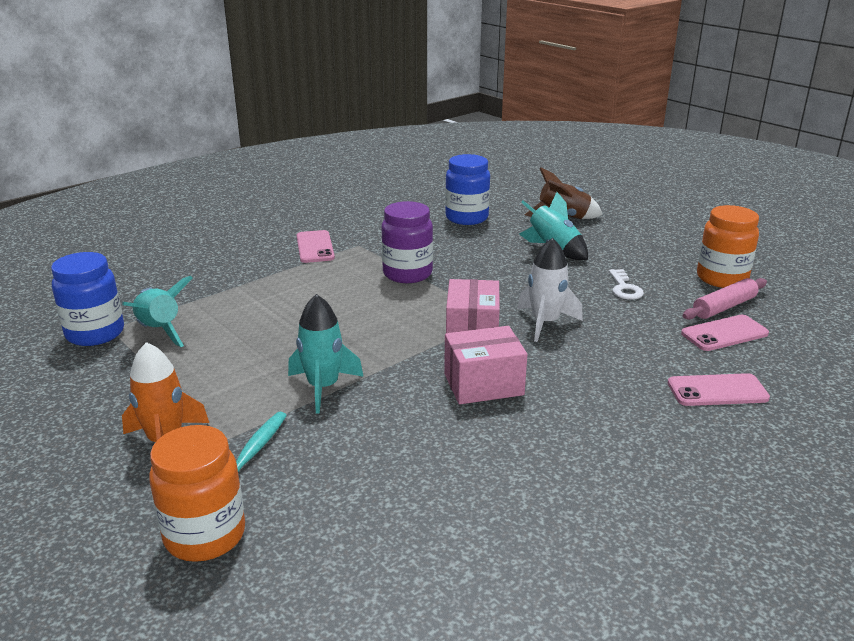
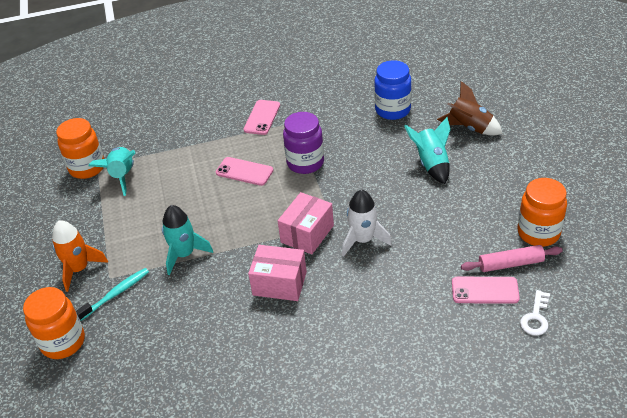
camera: 30 degrees right, 15 degrees up
(95, 333) = (87, 168): blue jar -> orange jar
(624, 288) = (450, 222): white key -> white key (536, 317)
(717, 391) = (428, 341): pink phone -> pink phone (244, 171)

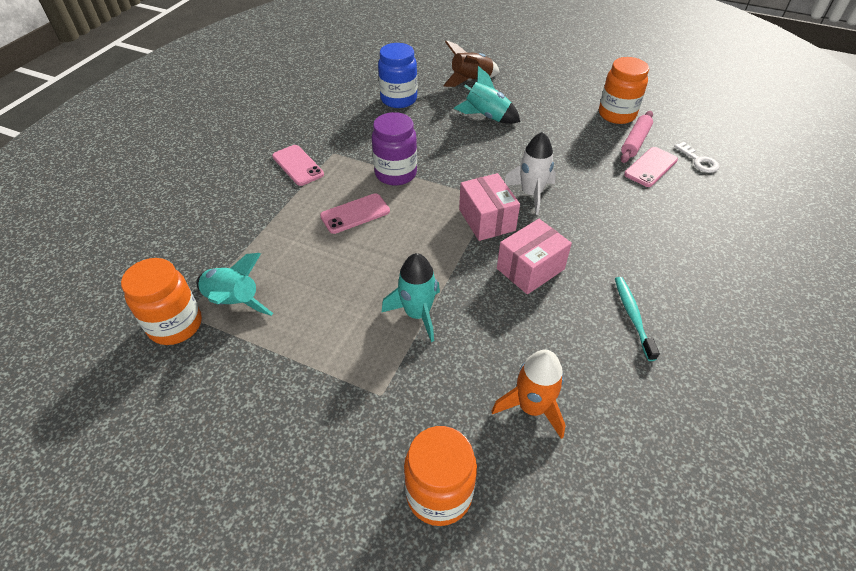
camera: 55 degrees left, 5 degrees up
(79, 269) = (335, 417): orange rocket -> orange rocket (532, 407)
(116, 294) = (413, 401): turquoise toothbrush -> turquoise toothbrush (632, 316)

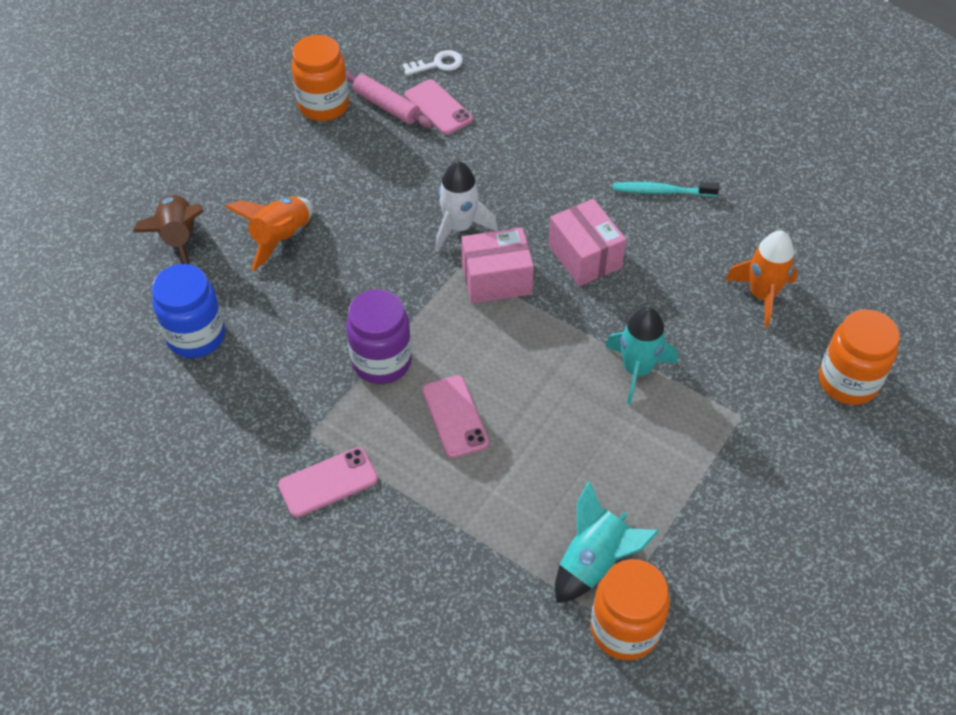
camera: 80 degrees left, 5 degrees up
(487, 116) = (281, 238): turquoise rocket -> orange rocket

